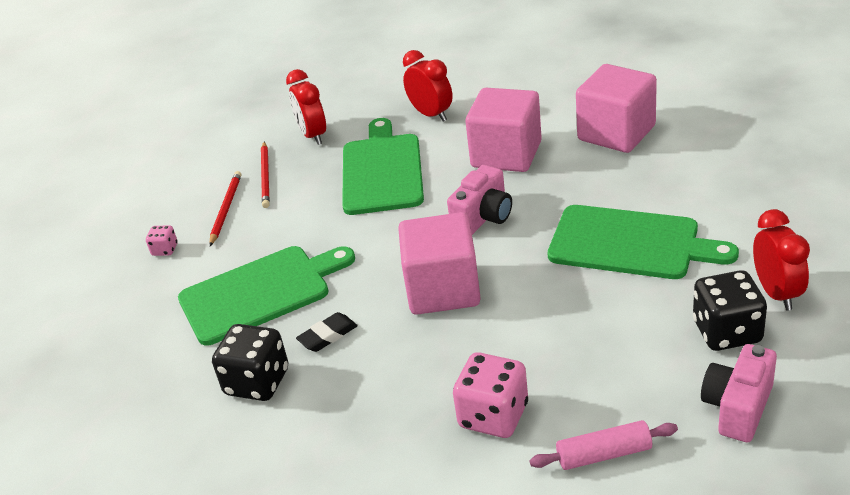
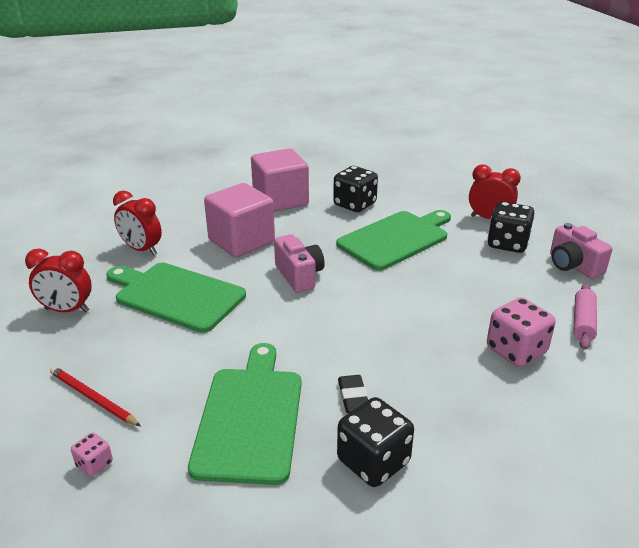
camera: 65 degrees left, 5 degrees down
(266, 176) = (82, 356): red pencil -> none
(431, 114) = (141, 249): red clock -> red clock turned 135 degrees counterclockwise
(443, 289) = (360, 322): pink cube -> none
(673, 181) = (355, 204): none -> black dice

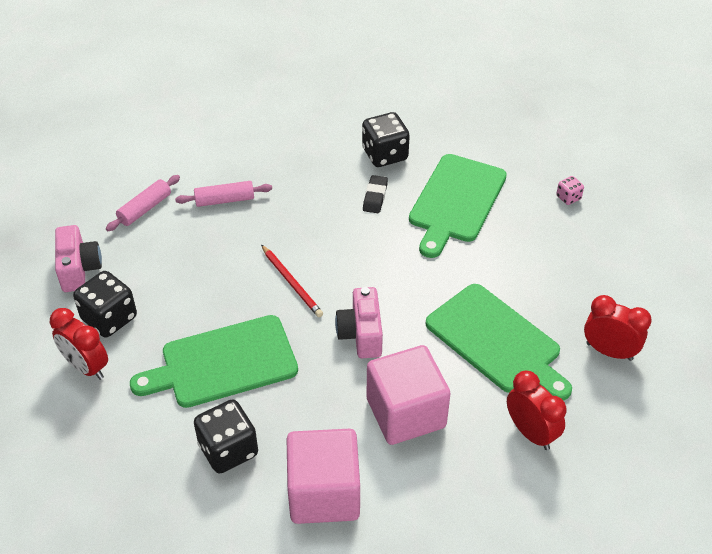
camera: 160 degrees left, 15 degrees up
(93, 398) = (574, 247): red pencil -> red pencil (291, 283)
(516, 351) = (225, 200): pink dice -> pink rolling pin

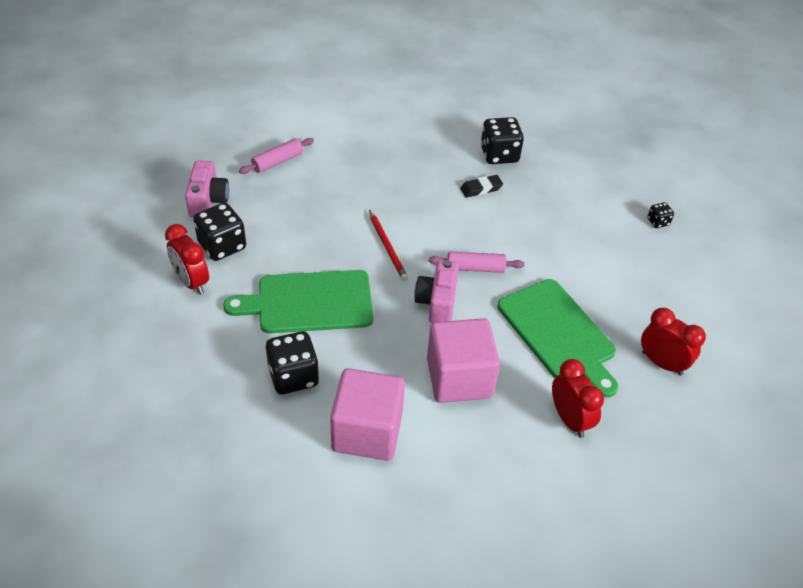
camera: 10 degrees right, 0 degrees up
(225, 200) = (348, 167): pink rolling pin -> pink rolling pin (475, 268)
(375, 197) = (481, 189): black eraser -> black eraser turned 45 degrees clockwise
(456, 202) = (553, 206): green cutting board -> none
(568, 197) = (658, 222): pink dice -> black dice

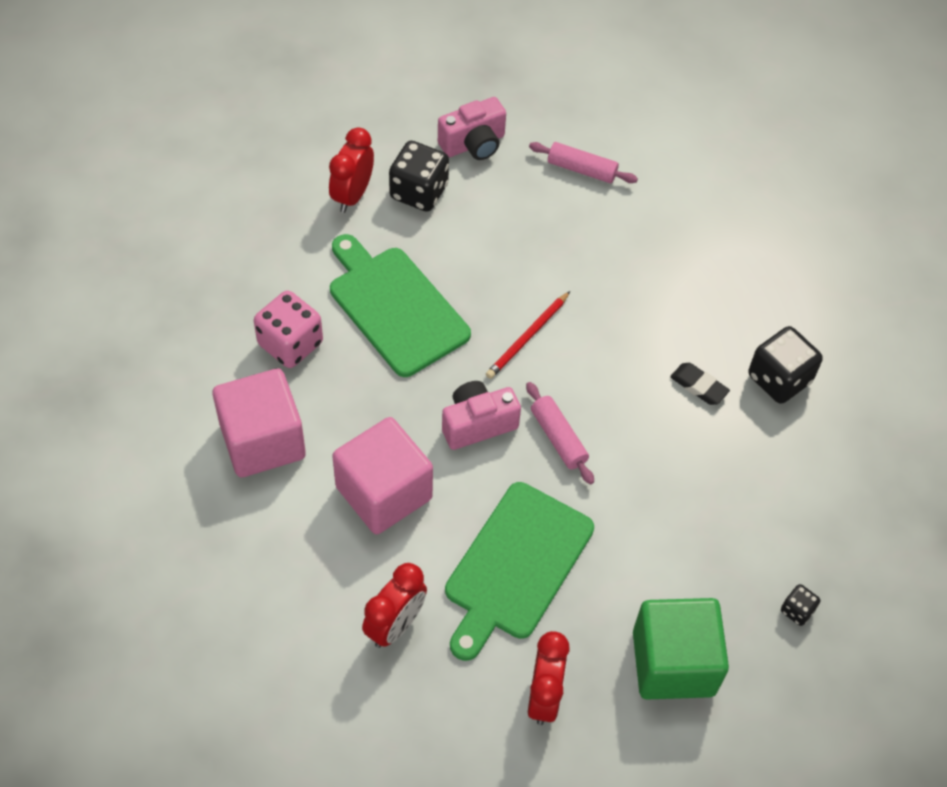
camera: 60 degrees right, 10 degrees up
(293, 376) = (290, 344): black dice -> pink dice
(667, 291) = (673, 663): none -> green cube

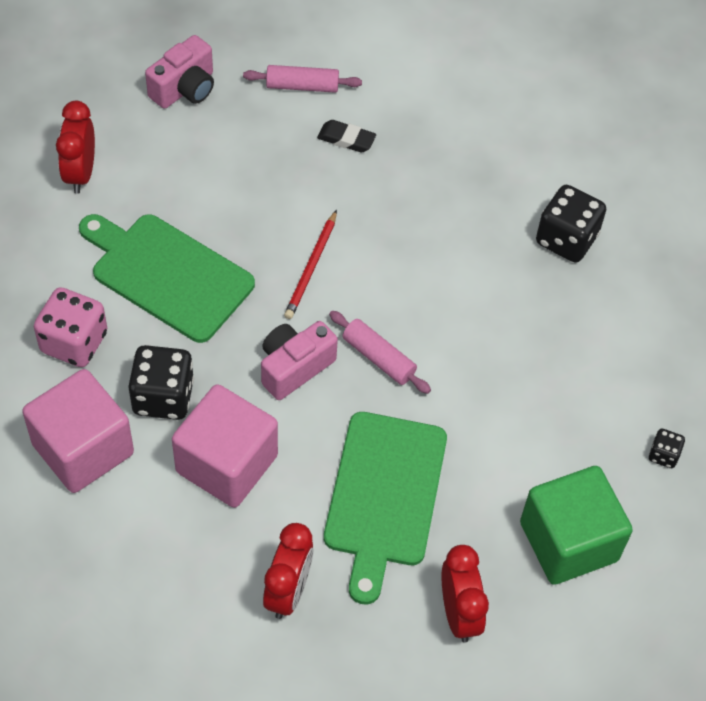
camera: 20 degrees left, 0 degrees up
(419, 192) = (147, 152): black dice -> black dice (163, 397)
(698, 386) = (494, 268): black eraser -> black eraser (346, 139)

